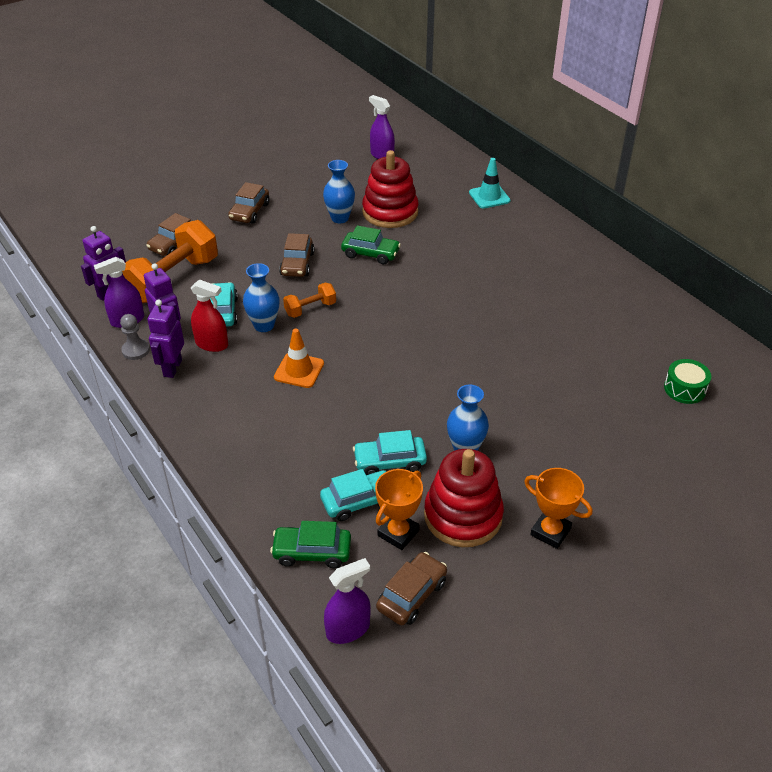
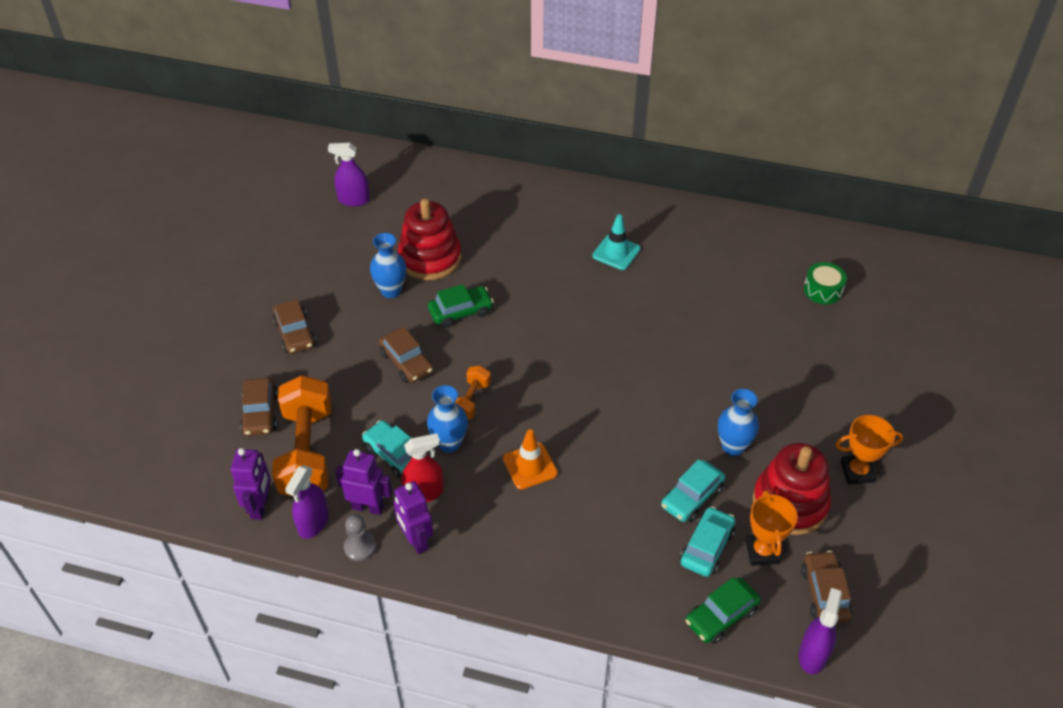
camera: 40 degrees left, 5 degrees up
(489, 197) = (499, 193): turquoise traffic cone -> turquoise traffic cone (616, 252)

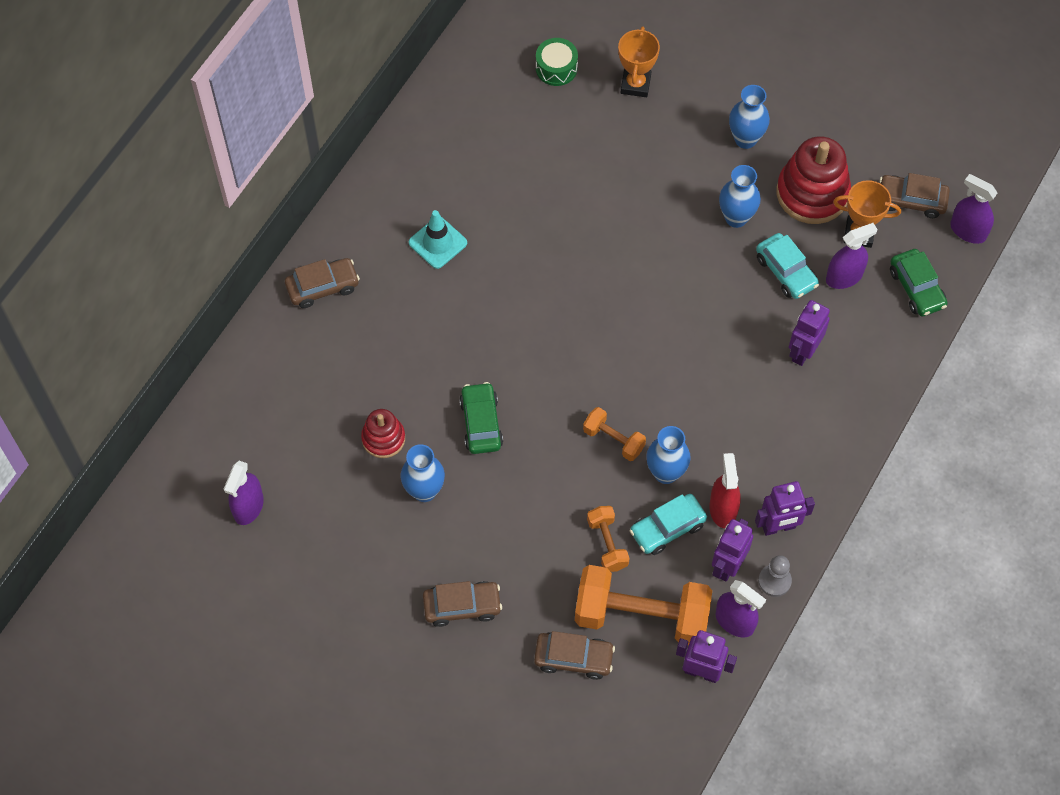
camera: 75 degrees left, 15 degrees up
(370, 415) = (607, 544): none -> orange dumbbell
(407, 362) = (541, 494): brown car -> brown car (323, 287)
(430, 258) = (383, 438): red stacking toy -> red stacking toy, size x0.56
(530, 466) = (714, 403): orange traffic cone -> none
(609, 527) = (803, 351): none -> purple robot
(706, 547) = (844, 277): turquoise car -> purple spray bottle
(823, 438) = (745, 139): none -> blue vase
(857, 472) = (791, 126): orange trophy -> orange trophy (635, 84)

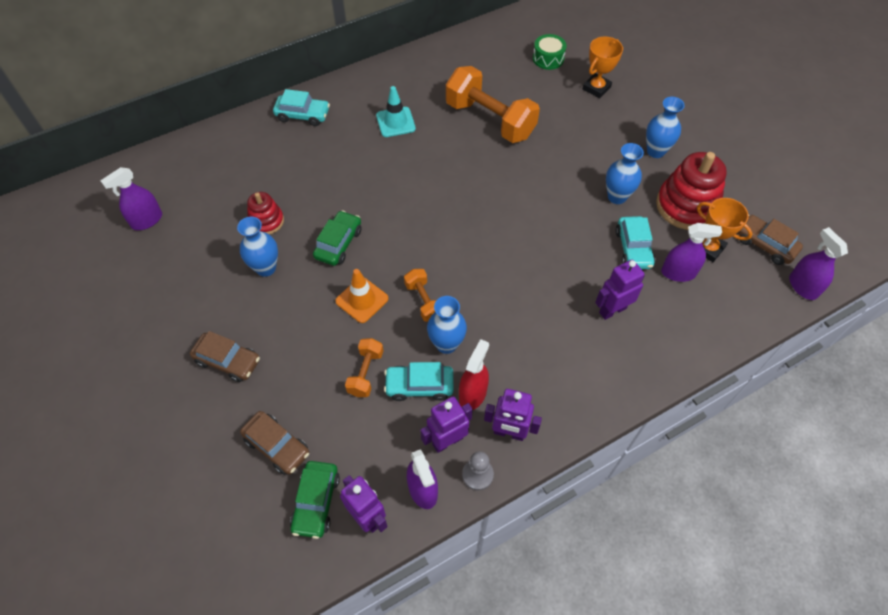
camera: 30 degrees right, 5 degrees down
(323, 287) = (303, 115): brown car -> turquoise car
(550, 472) = (362, 300): none -> orange traffic cone
(641, 616) = (352, 442): orange dumbbell -> orange dumbbell (490, 120)
(916, 288) = (735, 308): green car -> green car (316, 502)

